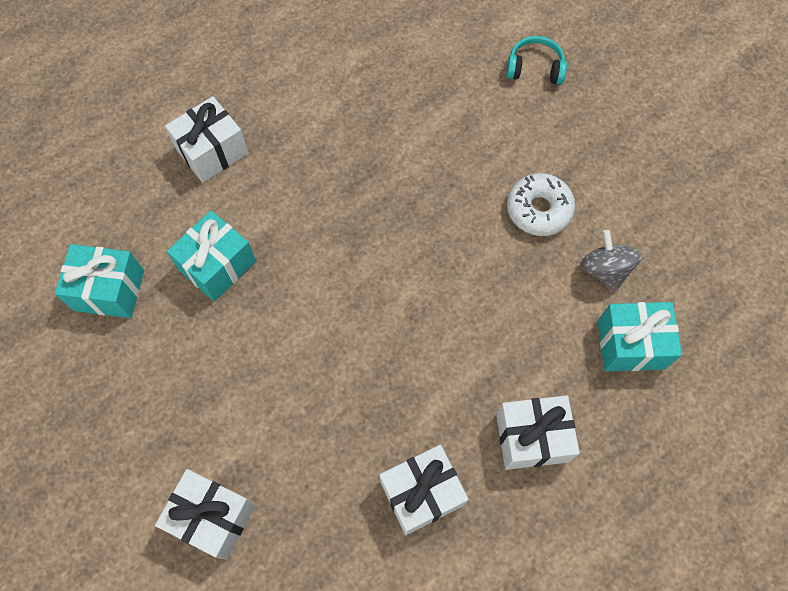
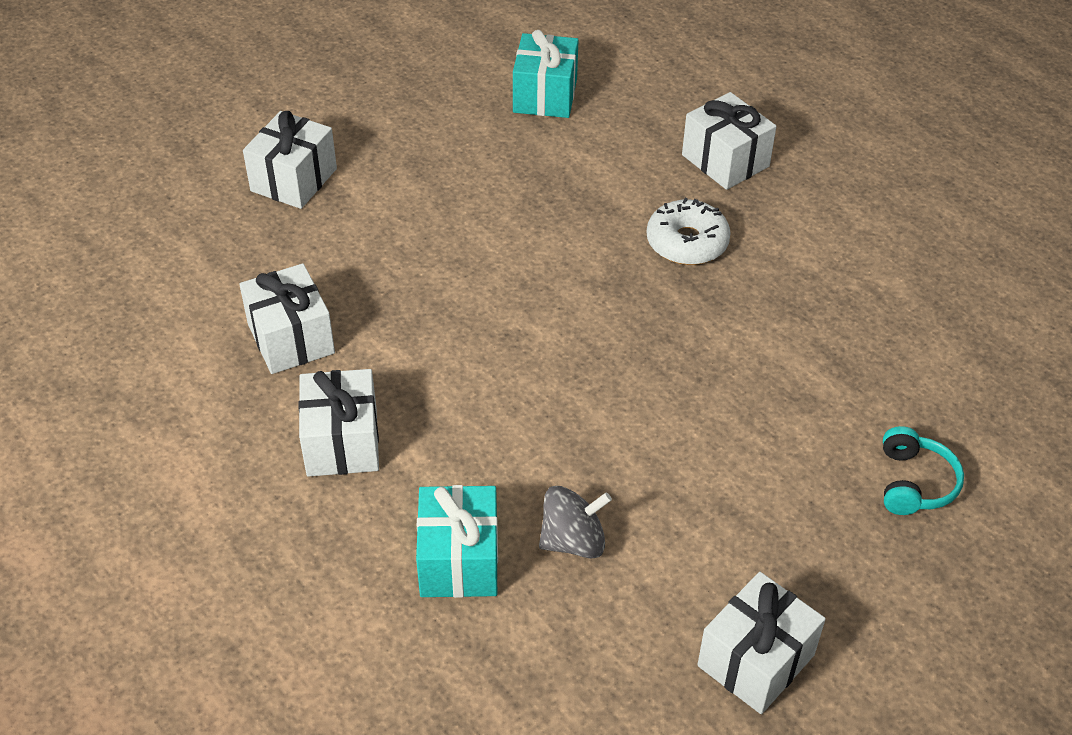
camera: 90 degrees right, 20 degrees down
(217, 265) = (575, 171): turquoise gift -> none
(539, 209) = (666, 471): white donut -> white donut (687, 242)
(680, 167) = (756, 660): none -> white gift

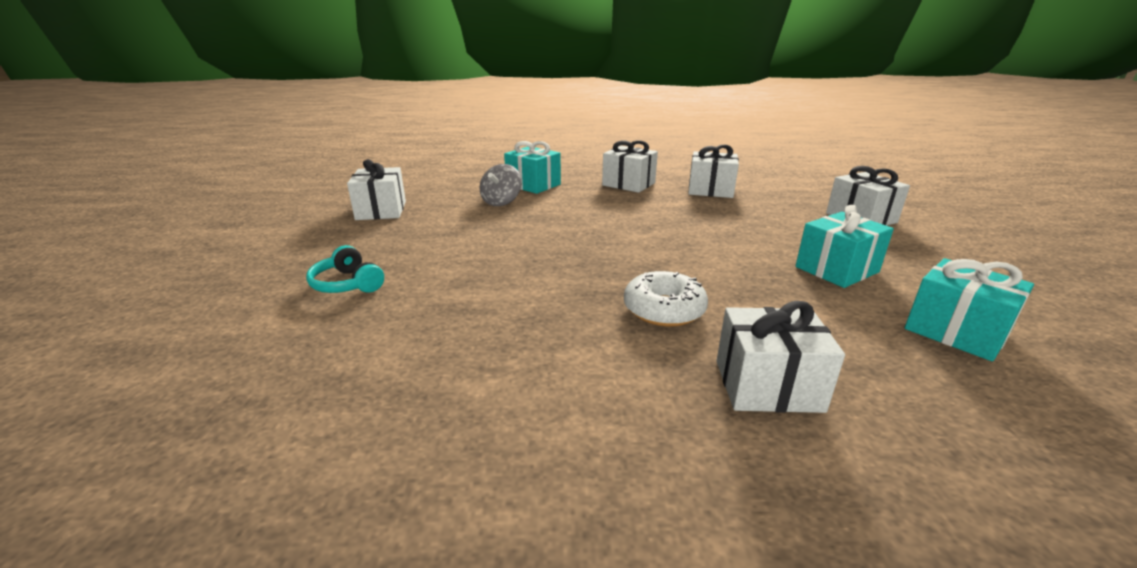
camera: 130 degrees right, 20 degrees down
(483, 169) = (836, 269): none -> turquoise gift

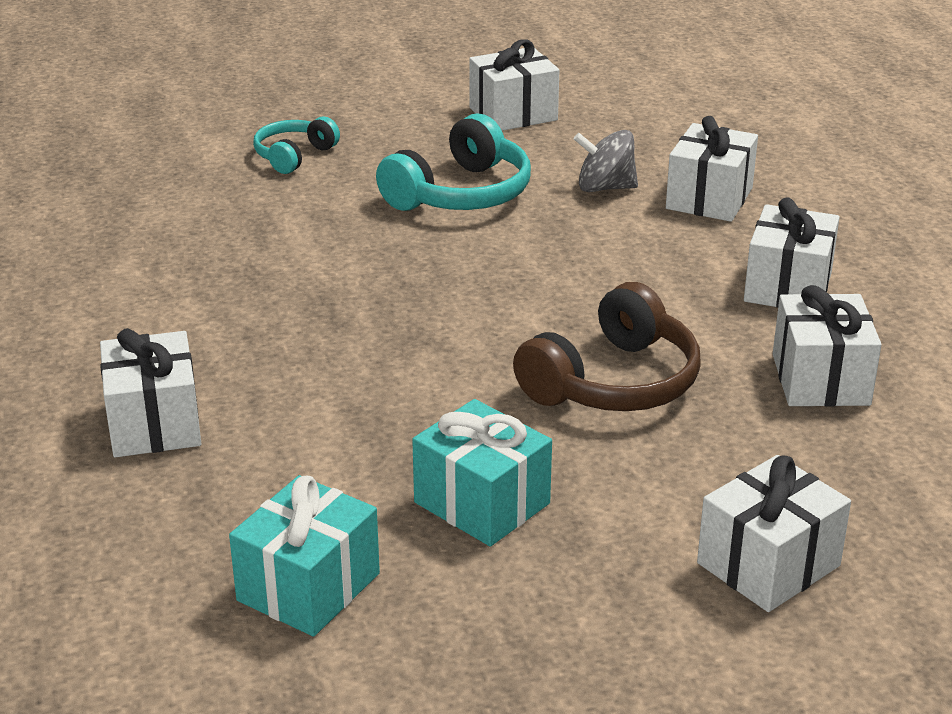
camera: 75 degrees right, 5 degrees up
(473, 235) = (460, 194): none -> turquoise headphones
(533, 185) = (709, 198): turquoise gift -> white gift
(664, 310) = (298, 353): white donut -> none
(710, 225) = (613, 382): none -> brown headphones

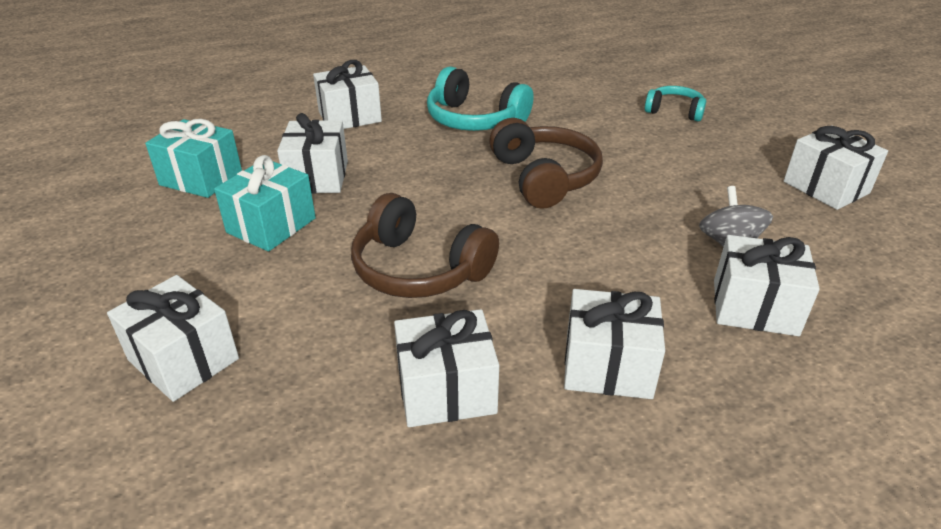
camera: 80 degrees right, 5 degrees up
(354, 460) = (317, 177): none -> white gift
(429, 272) = (544, 177): none -> brown headphones
(460, 194) = (666, 177): turquoise headphones -> turquoise headphones (474, 119)

